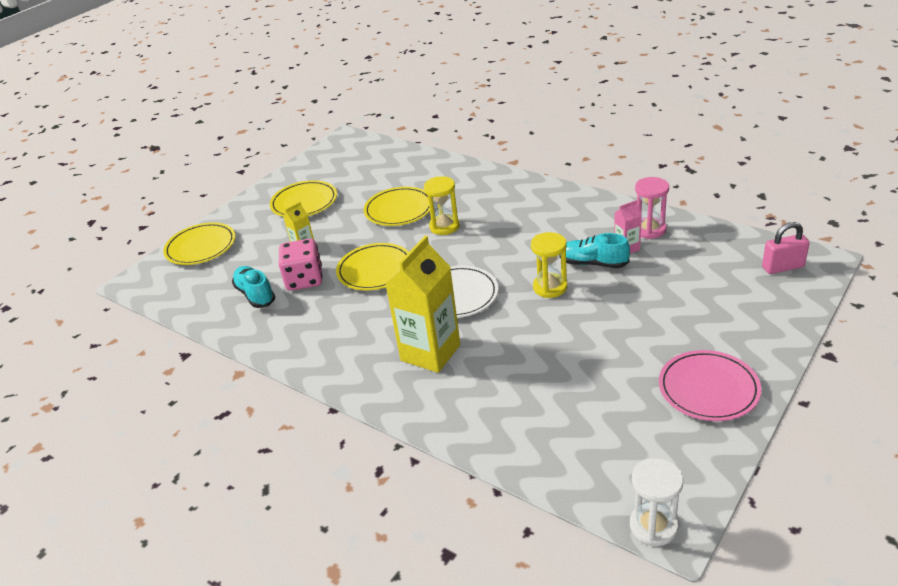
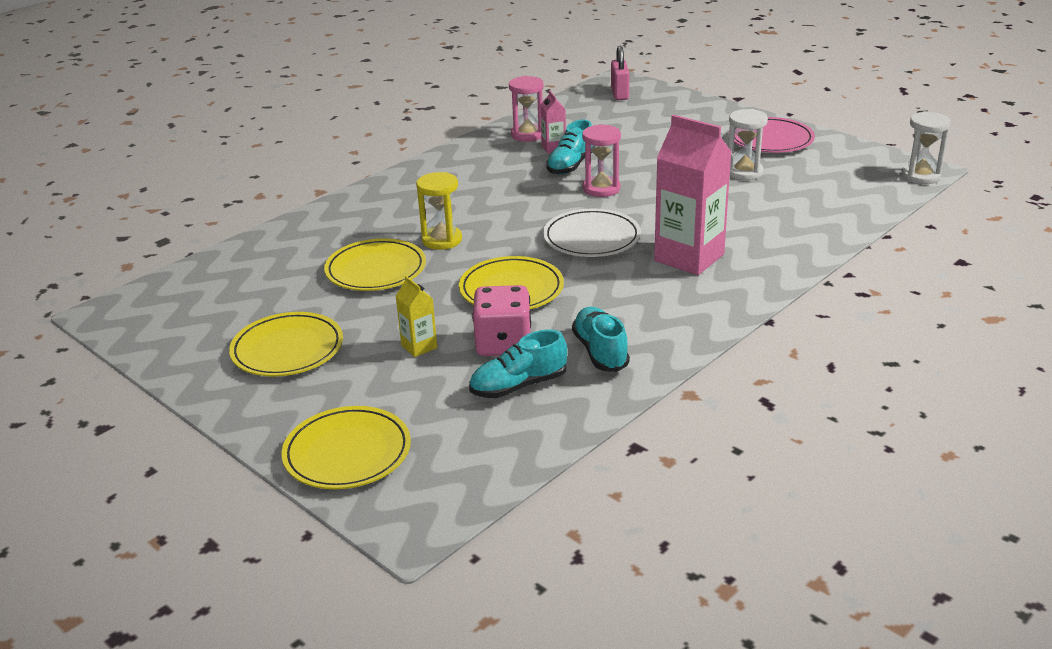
camera: 85 degrees left, 5 degrees down
(291, 323) = (600, 351): none -> turquoise shoe
(430, 352) = (689, 258): yellow carton -> pink carton
(550, 287) = (601, 189): yellow hourglass -> pink hourglass
(614, 374) = (744, 172): none -> white hourglass

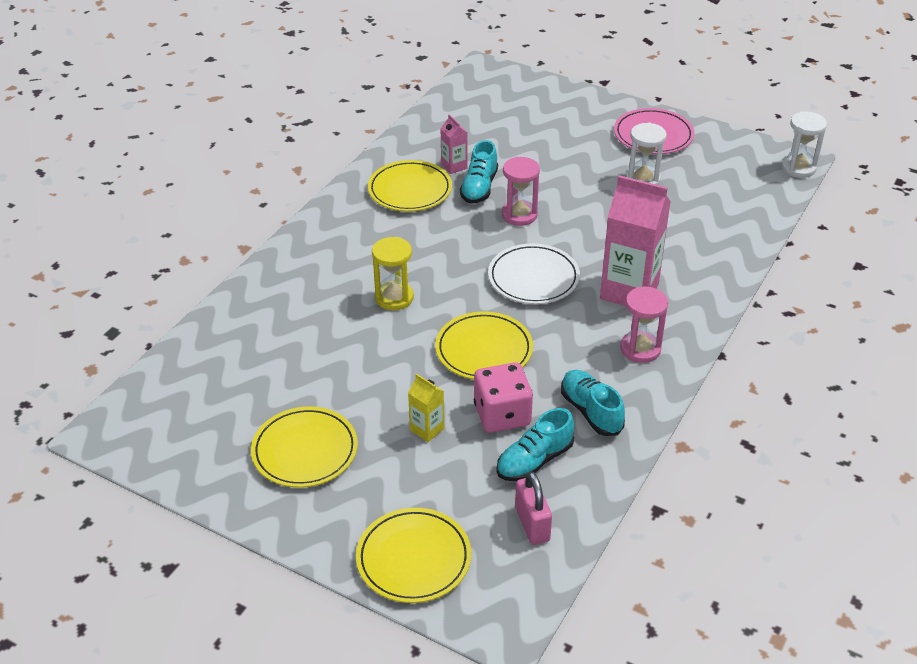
camera: 15 degrees left, 10 degrees up
(376, 270) = (346, 343): yellow plate -> yellow plate (410, 190)
(528, 135) = (422, 151): pink hourglass -> pink hourglass (640, 349)
(619, 94) = (490, 87): pink padlock -> pink padlock (532, 524)

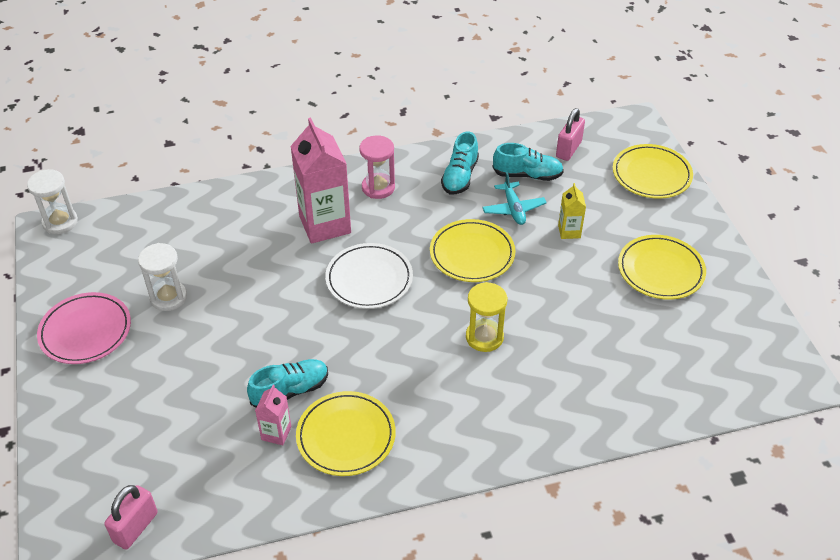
camera: 135 degrees left, 5 degrees up
(463, 94) = (135, 527): none -> pink padlock
(502, 415) = (513, 209): pink dice -> turquoise plane
(519, 215) = (300, 338): pink hourglass -> none

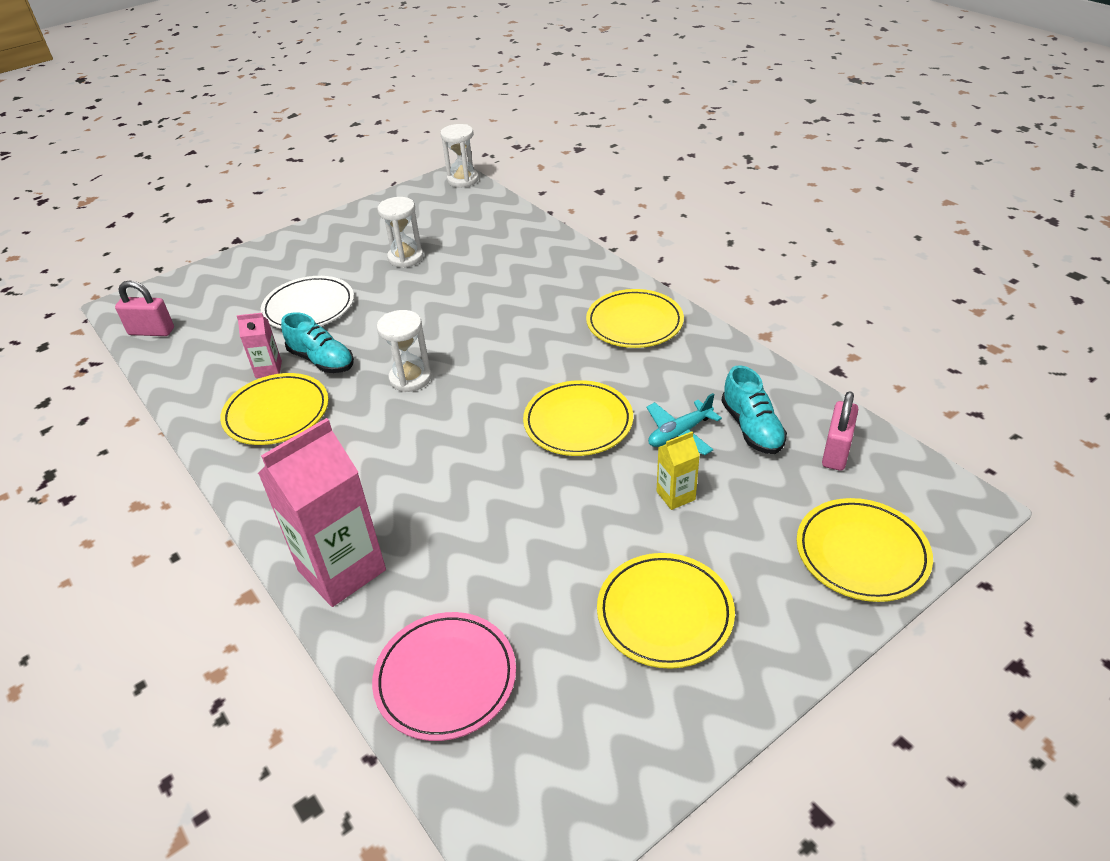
camera: 70 degrees right, 5 degrees down
(85, 331) = (348, 235): pink plate -> pink plate (445, 678)
(325, 224) = (553, 308): pink carton -> pink carton (342, 570)
(357, 335) = (410, 378): none -> white hourglass
(369, 279) = (493, 360): white plate -> white plate (309, 307)
(378, 187) = (634, 323): pink hourglass -> yellow plate
(460, 176) = (701, 374): turquoise shoe -> none
(484, 337) = (451, 471): yellow hourglass -> none
(568, 149) = (836, 452): pink padlock -> pink padlock turned 75 degrees counterclockwise

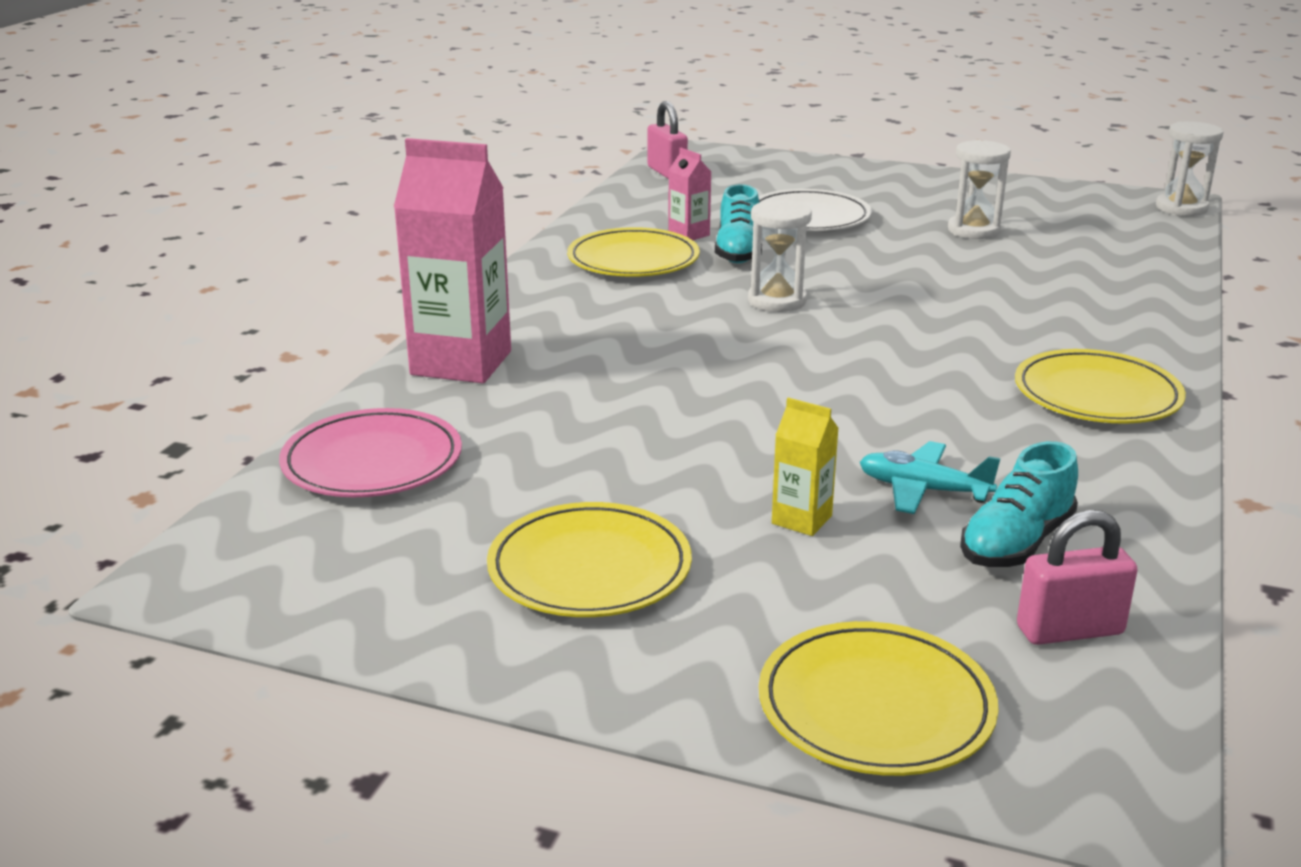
camera: 55 degrees right, 15 degrees down
(578, 422) = (845, 416): yellow plate -> none

